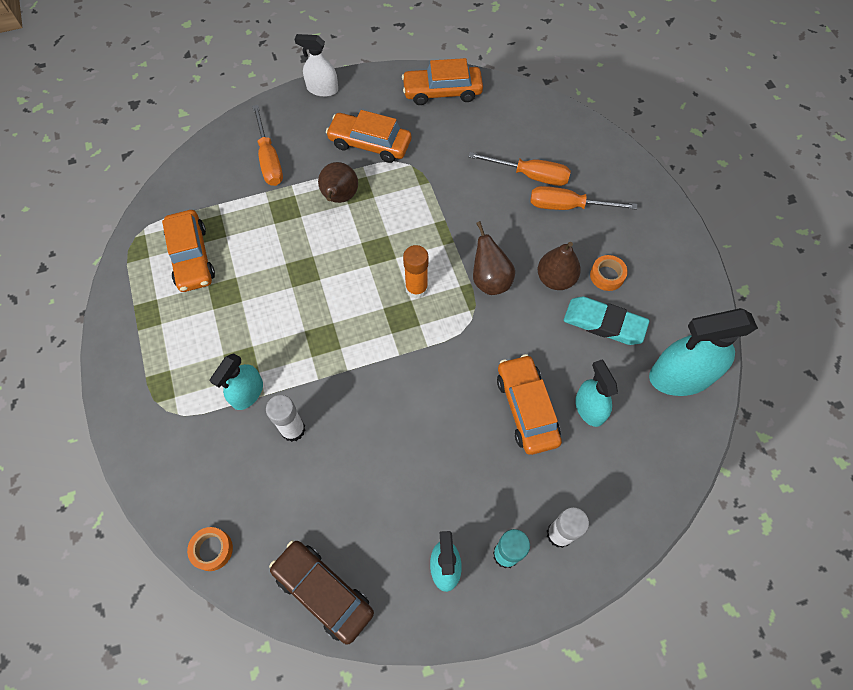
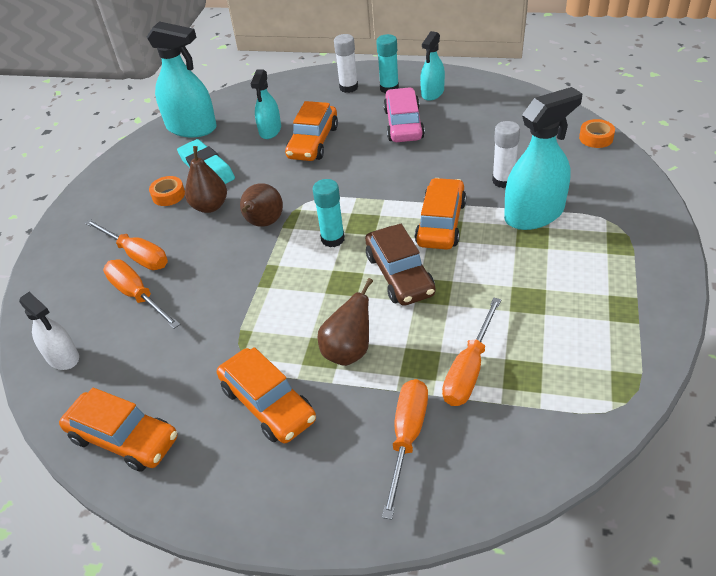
camera: 145 degrees left, 20 degrees down
(191, 257) = (555, 350): orange car -> orange car (441, 223)
(247, 393) = (534, 214): turquoise spray bottle -> turquoise spray bottle, size x1.69
(248, 218) = (469, 369): none -> orange screwdriver
(322, 89) = (270, 523): white spray bottle -> white spray bottle (62, 357)
(323, 592) = (520, 102): brown car -> brown car (399, 274)
(416, 288) = (333, 239): orange glue stick -> turquoise glue stick
(445, 483) = (403, 124): none -> pink car

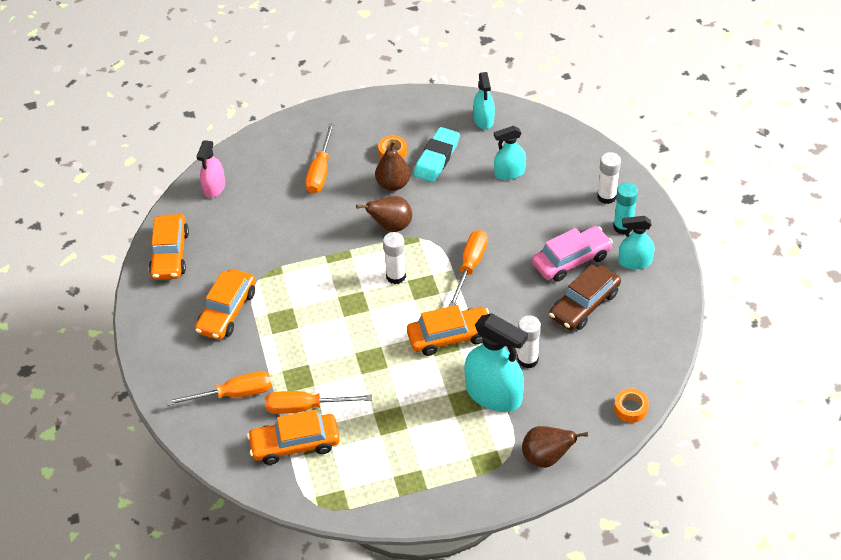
camera: 60 degrees right, 5 degrees up
(62, 357) = (214, 187): white spray bottle -> pink spray bottle
(137, 295) = (283, 194): orange screwdriver -> orange screwdriver (470, 266)
(191, 128) = (484, 119): turquoise spray bottle -> turquoise spray bottle, size x0.59
(313, 142) = (509, 209): orange car -> orange car (295, 444)
(333, 239) = (396, 276): turquoise glue stick -> white glue stick
(349, 351) = (290, 334): brown pear -> brown pear (546, 457)
(399, 274) = (378, 333): brown car -> brown car (584, 304)

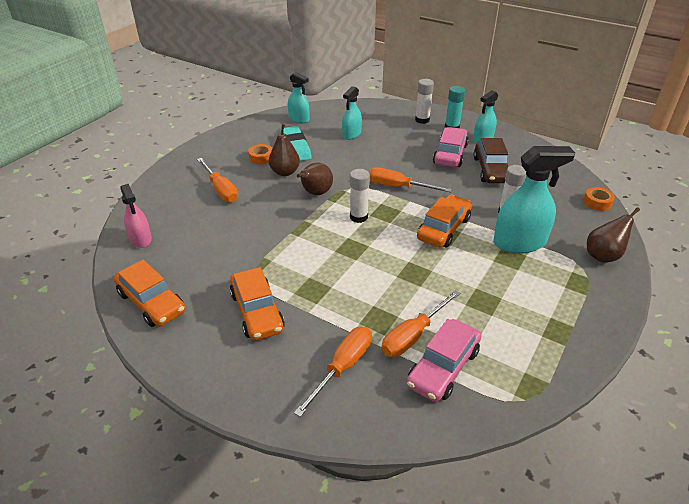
camera: 45 degrees left, 10 degrees down
(295, 444) = (443, 367): orange car -> pink car
(470, 266) = (398, 187): orange screwdriver -> orange screwdriver turned 45 degrees counterclockwise

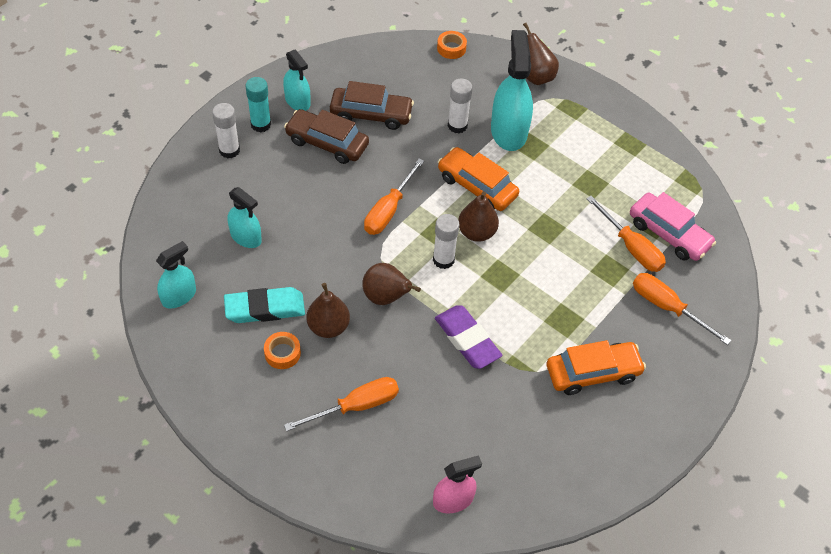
camera: 85 degrees left, 15 degrees up
(151, 302) = (571, 477): orange car -> none
(283, 235) = (467, 340): none -> purple eraser
(393, 232) = (476, 232): none -> brown pear
(450, 154) = (327, 143): pink car -> brown car

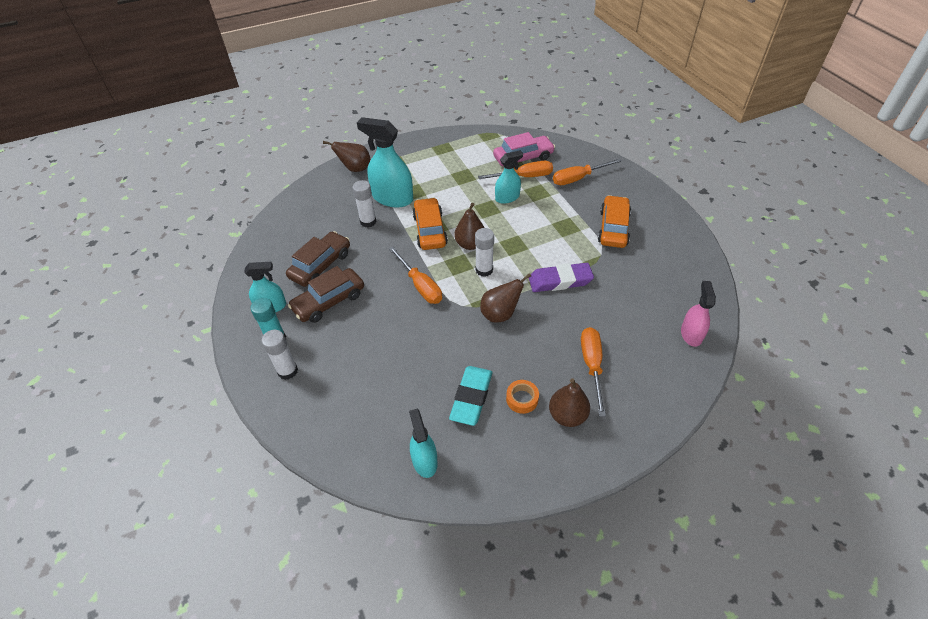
camera: 60 degrees left, 5 degrees down
(246, 237) = (389, 388): turquoise spray bottle -> turquoise spray bottle (507, 197)
(328, 327) = (510, 359): brown pear -> brown pear (567, 415)
(451, 48) = (294, 200): orange tape -> none
(477, 186) = (430, 230): orange car -> orange car turned 105 degrees clockwise

